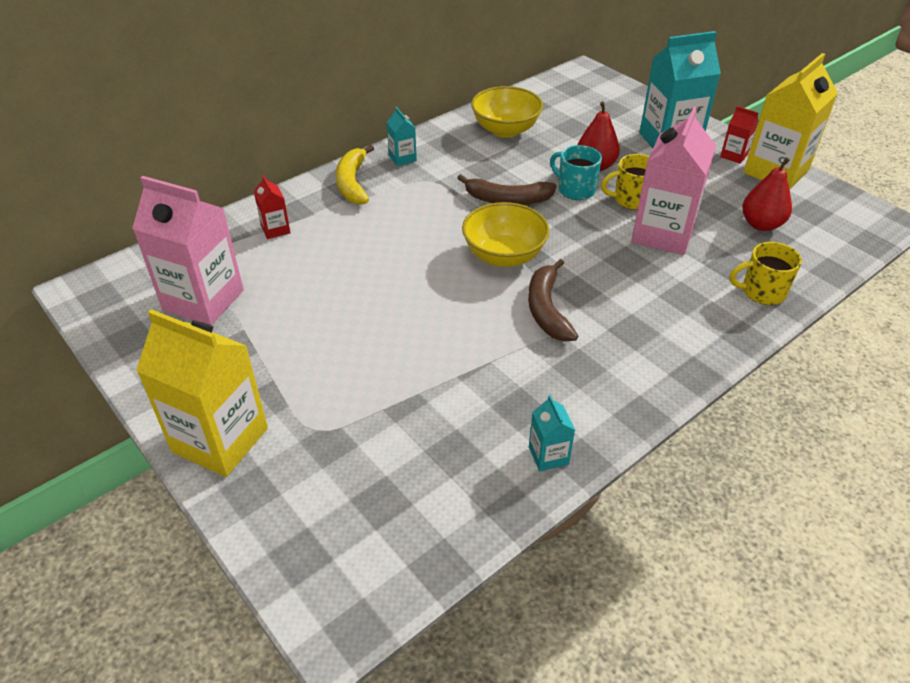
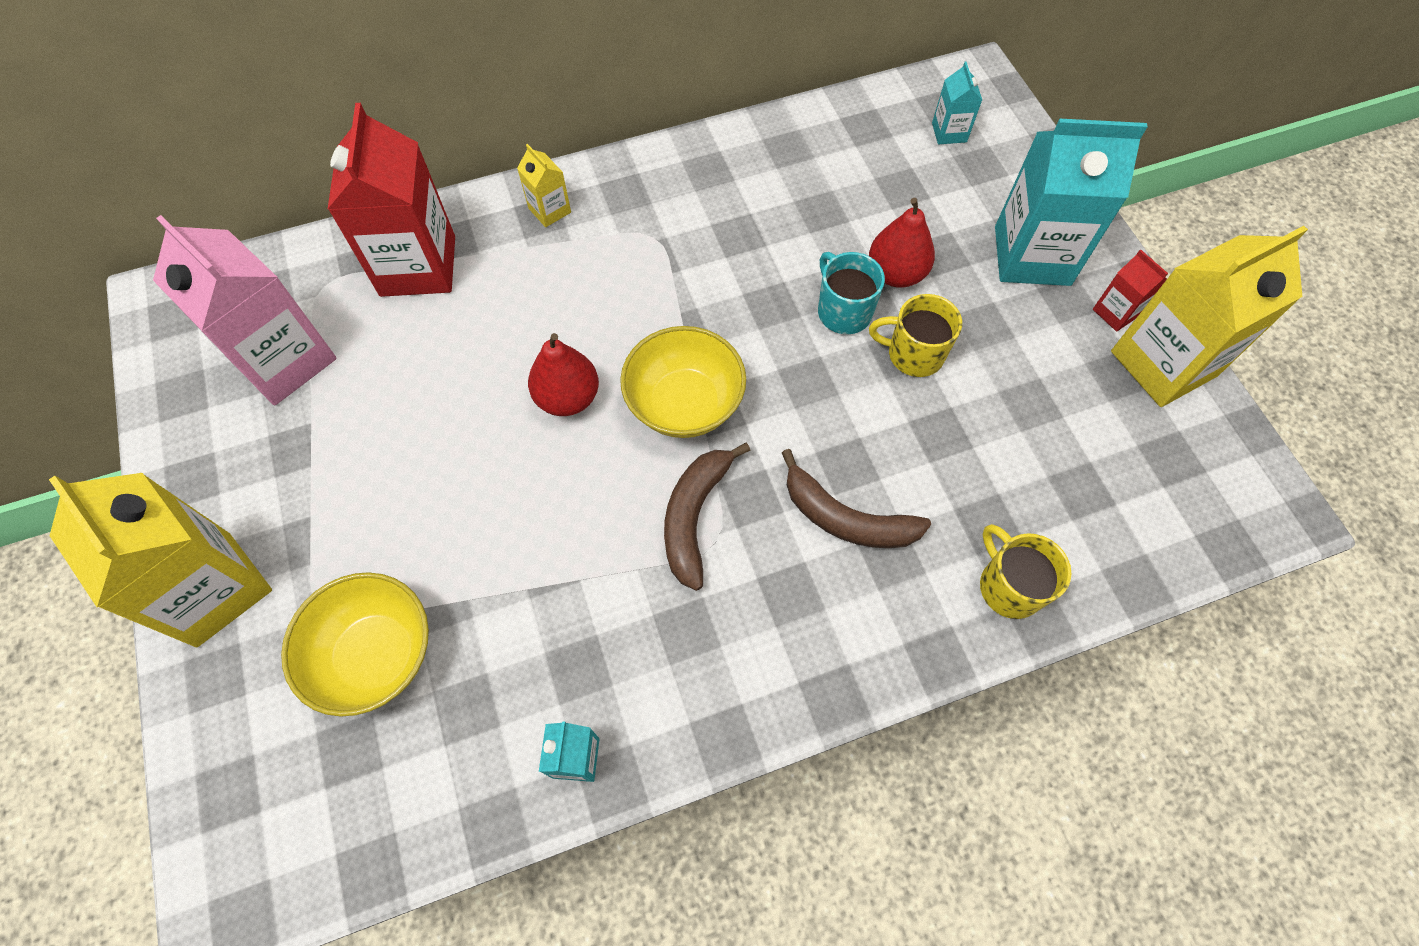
camera: 20 degrees right, 20 degrees up
(275, 229) = (418, 266): red carton -> red carton, size x2.20
(352, 183) = (549, 210): yellow banana -> yellow carton
(402, 158) = (635, 183): turquoise carton -> turquoise carton (949, 132)
(505, 130) = (802, 167): yellow bowl -> yellow bowl (376, 654)
(507, 200) = (739, 302): brown banana -> brown banana (846, 518)
(663, 234) = (925, 433): pink carton -> none
(761, 224) = (1080, 460): red pear -> red pear (568, 398)
(762, 292) = (1009, 586): yellow mug -> yellow mug turned 45 degrees clockwise

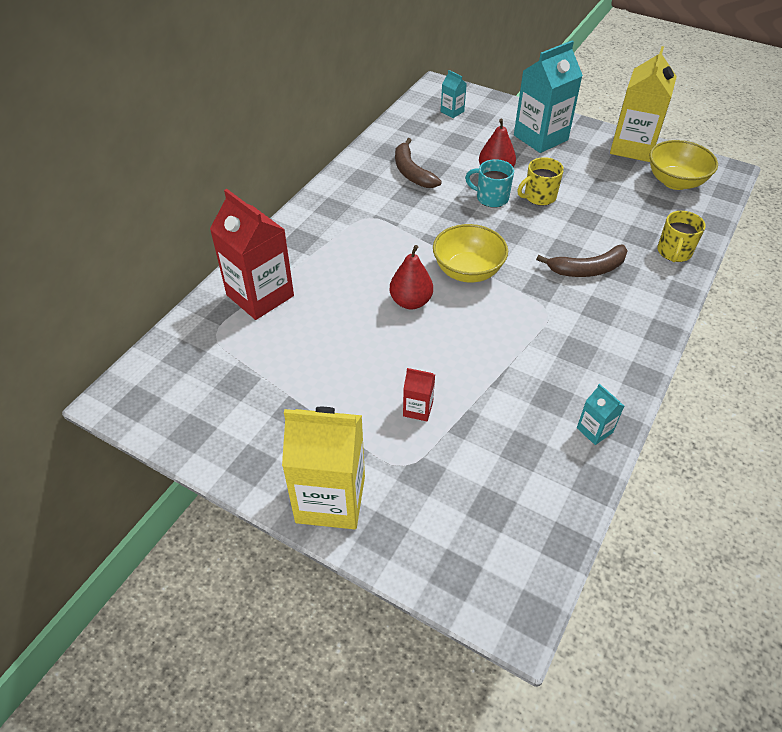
camera: 40 degrees left, 15 degrees down
(284, 360) = (236, 379): pink carton -> none
(376, 654) = (454, 462): yellow bowl -> yellow bowl (675, 182)
(549, 210) = (302, 235): yellow carton -> none
(694, 517) = (527, 309): brown banana -> brown banana (411, 172)
(1009, 586) = (674, 252): yellow mug -> yellow mug turned 90 degrees counterclockwise
(1115, 312) = (595, 140): red carton -> red carton (418, 409)

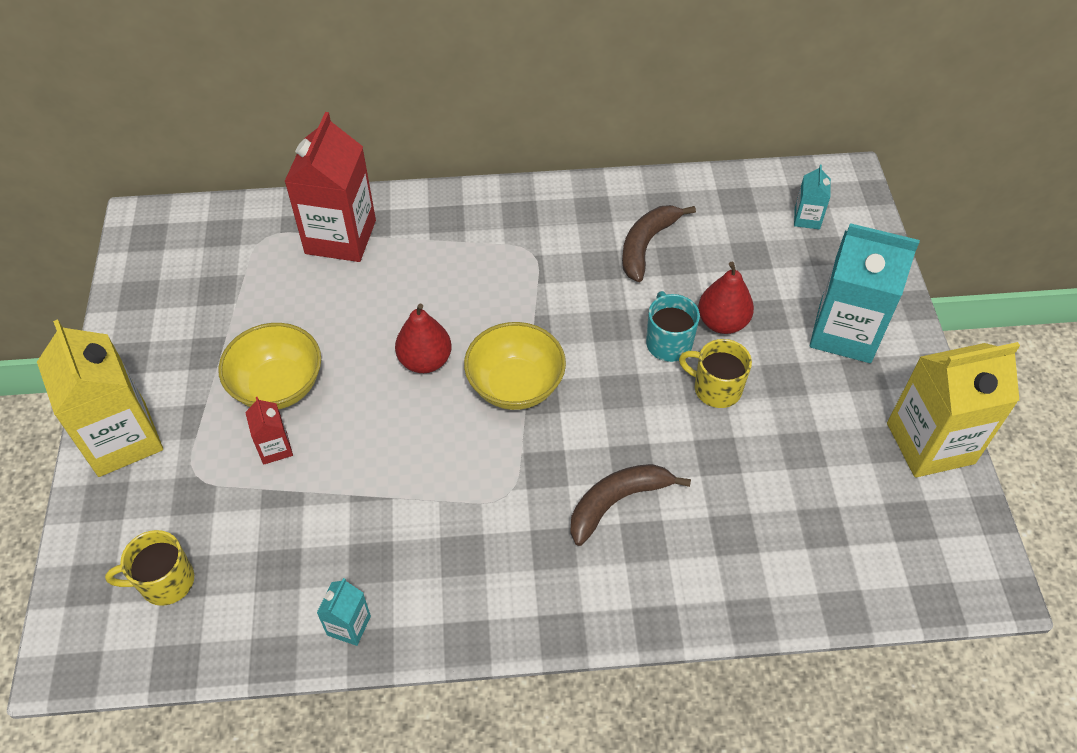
camera: 55 degrees right, 5 degrees up
(587, 269) = (617, 502): brown banana -> brown banana turned 105 degrees clockwise
(674, 252) = (734, 586): yellow mug -> yellow mug (165, 582)
(675, 182) = (898, 527): yellow bowl -> yellow bowl (278, 386)

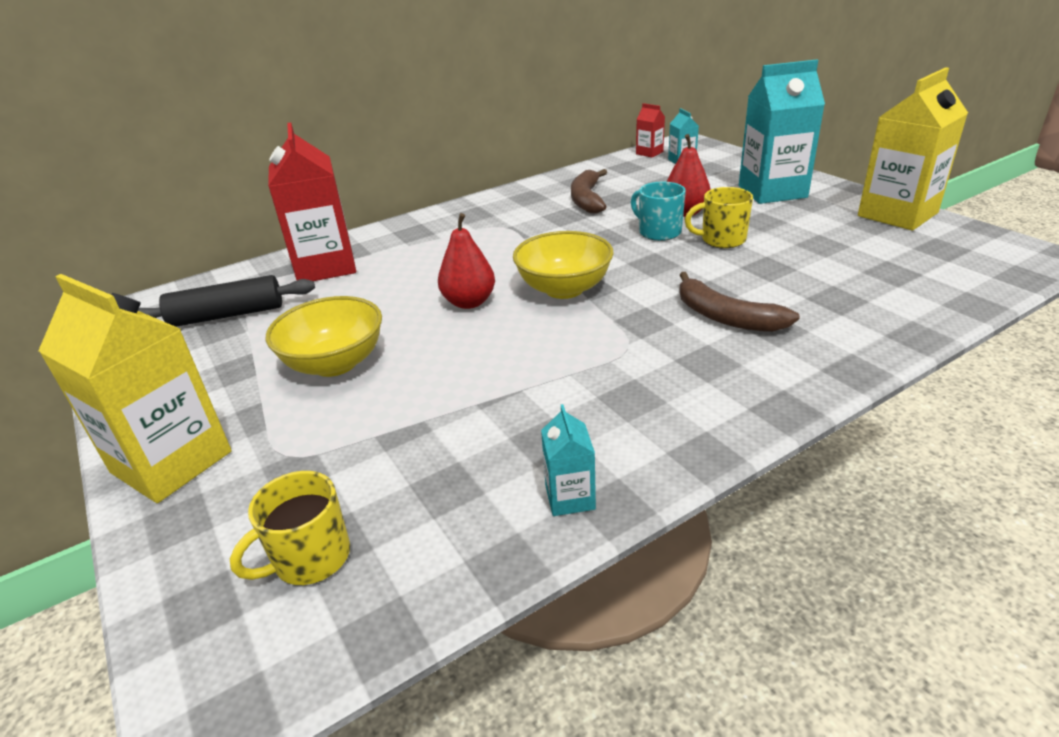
camera: 25 degrees left, 20 degrees down
(230, 271) = (227, 315): none -> black rolling pin
(275, 448) = (365, 403): red carton -> red carton (649, 153)
(617, 502) = (725, 317): brown banana -> brown banana turned 75 degrees counterclockwise

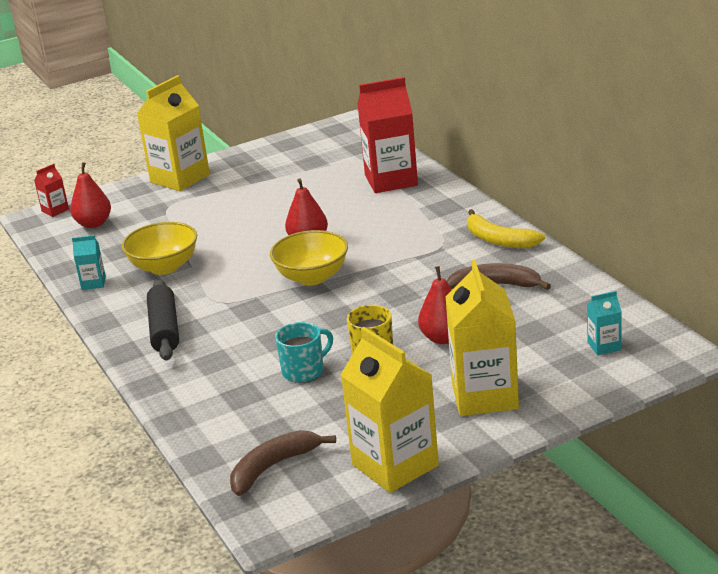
camera: 95 degrees right, 5 degrees down
(227, 315) = (329, 160): black rolling pin -> black rolling pin (164, 329)
(310, 558) = (94, 224): yellow mug -> red pear
(335, 363) = (250, 205): yellow bowl -> yellow bowl (164, 267)
(498, 204) = (498, 240): none -> yellow banana
(649, 153) = (638, 325): red carton -> red carton (55, 210)
(658, 232) = (402, 321): turquoise mug -> turquoise mug (304, 371)
(725, 317) = (239, 342): brown banana -> brown banana (273, 467)
(772, 191) = (484, 396): turquoise carton -> yellow carton

